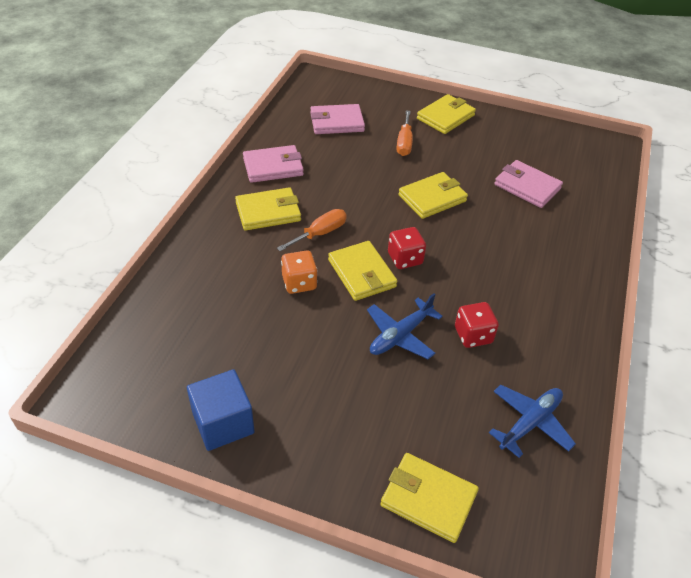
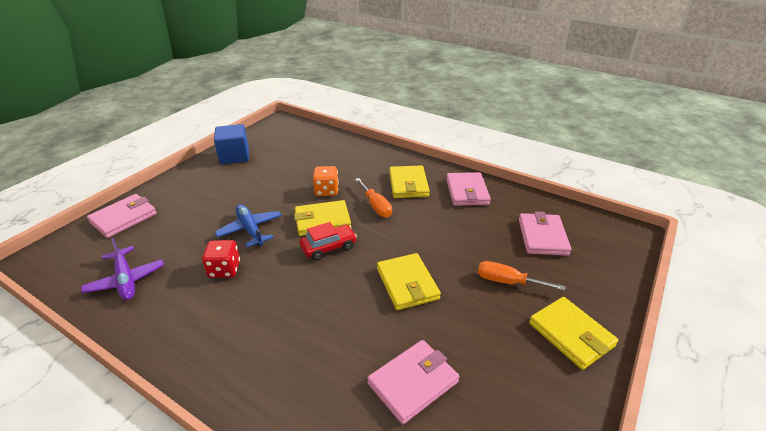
camera: 105 degrees right, 10 degrees down
(405, 259) = (328, 247): red dice -> red car
(428, 499) = (123, 218): yellow wallet -> pink wallet
(530, 423) = (126, 280): blue plane -> purple plane

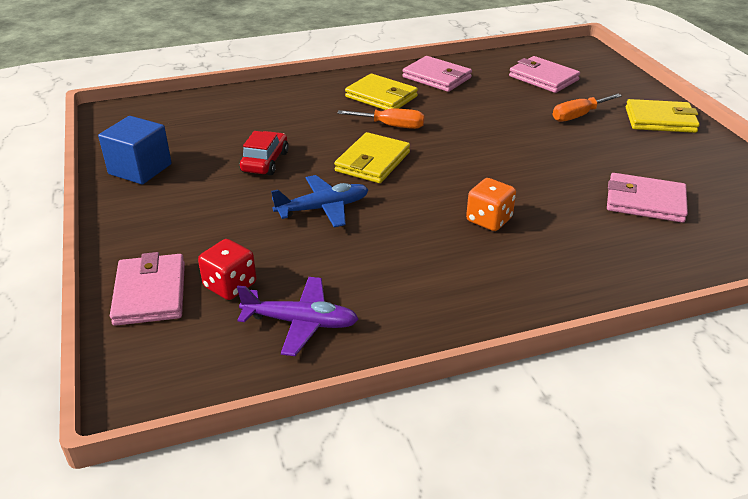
camera: 50 degrees left, 0 degrees up
(224, 269) = (375, 247): red dice -> red dice (230, 285)
(250, 229) = (323, 208): blue plane -> blue plane turned 150 degrees clockwise
(326, 191) = (321, 140): orange dice -> orange dice (489, 220)
(328, 247) = (422, 174): red car -> red car (265, 162)
(407, 284) = (527, 157): yellow wallet -> none
(413, 383) = (645, 202): pink wallet -> pink wallet turned 75 degrees counterclockwise

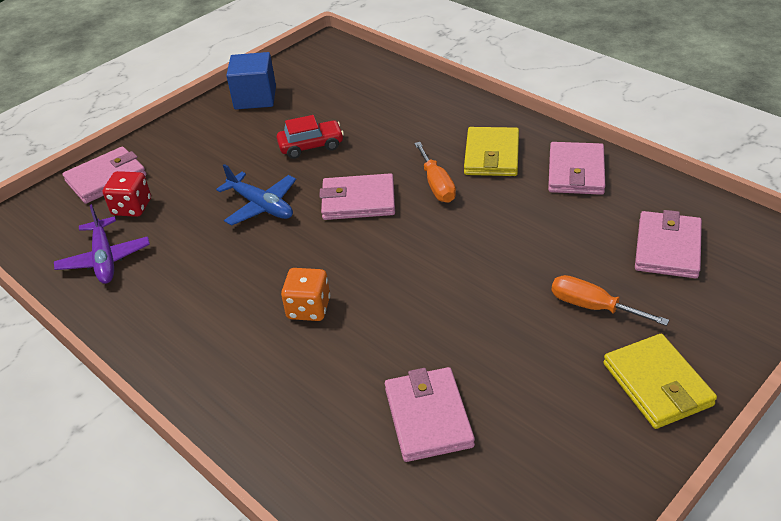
camera: 65 degrees right, 5 degrees up
(372, 162) = (358, 201): yellow wallet -> pink wallet

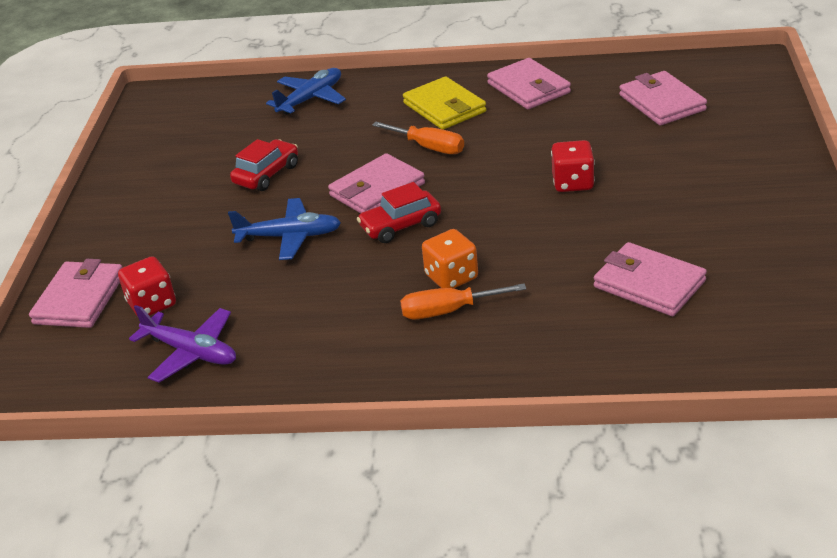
camera: 40 degrees left, 5 degrees down
(255, 98) = (143, 166): blue cube -> none
(334, 242) = (400, 226): none -> red car
(414, 98) = (311, 99): none -> blue plane
(495, 282) = (573, 183): none -> red dice
(593, 307) = (663, 161): orange screwdriver -> orange screwdriver (448, 311)
(657, 384) = (765, 180): yellow wallet -> none

